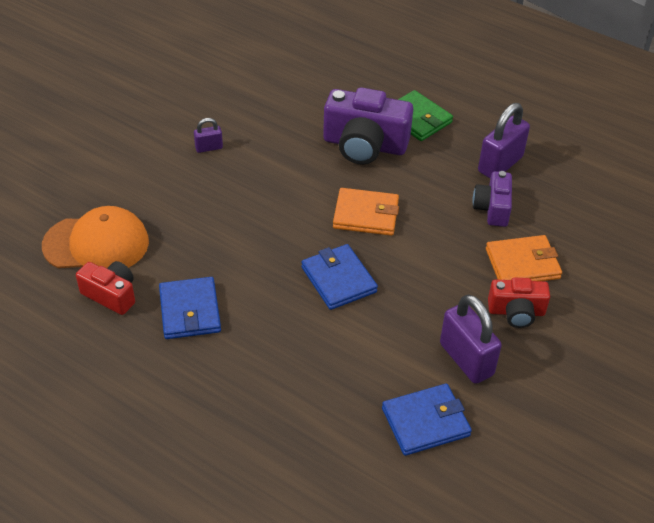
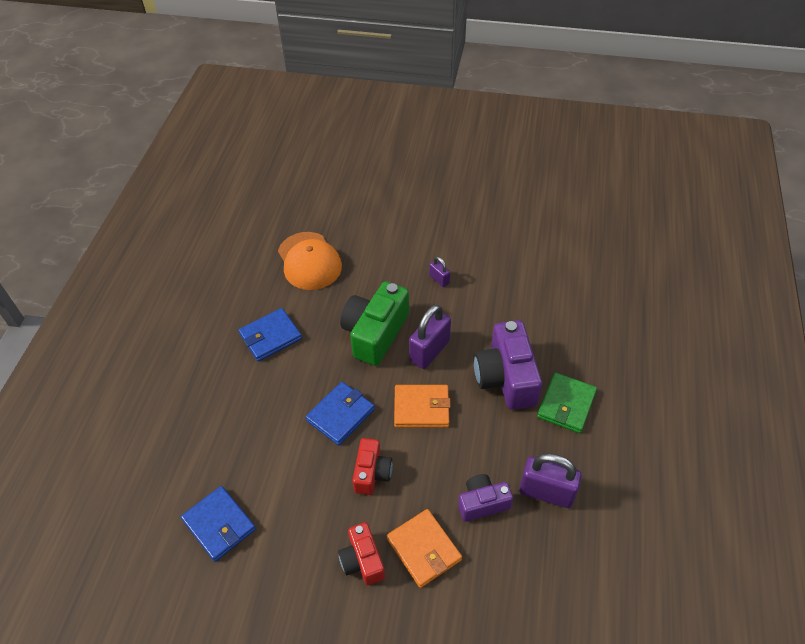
camera: 70 degrees right, 5 degrees up
(111, 295) = (267, 289): red camera -> red camera (372, 473)
(247, 219) = (375, 333): none -> green camera
(366, 215) = (421, 408): orange wallet -> orange wallet turned 75 degrees counterclockwise
(466, 359) = (293, 535): purple padlock -> purple padlock (429, 351)

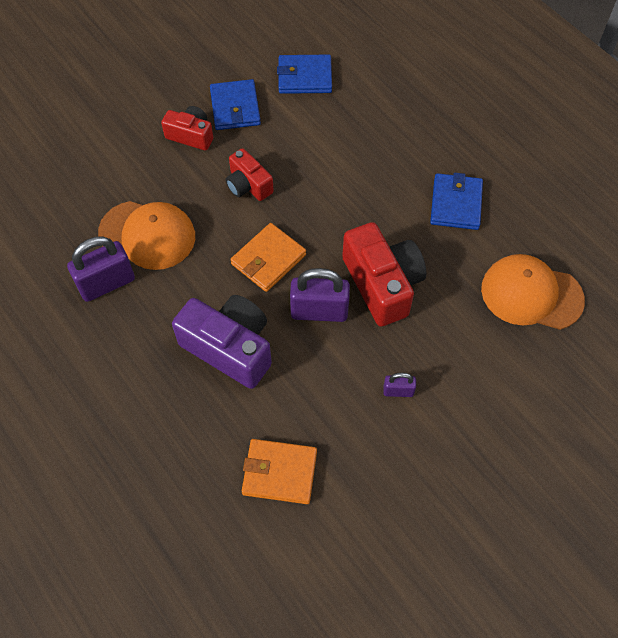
camera: 130 degrees right, 10 degrees up
(340, 415) = (321, 200): blue wallet -> blue wallet (235, 107)
(375, 333) = (382, 284): green camera -> red camera
(424, 549) = (158, 174): orange wallet -> orange wallet (279, 472)
(429, 351) = (319, 311): purple padlock -> purple padlock turned 75 degrees counterclockwise
(482, 503) = (147, 235): purple camera -> orange cap
(566, 404) = (154, 371): green wallet -> none

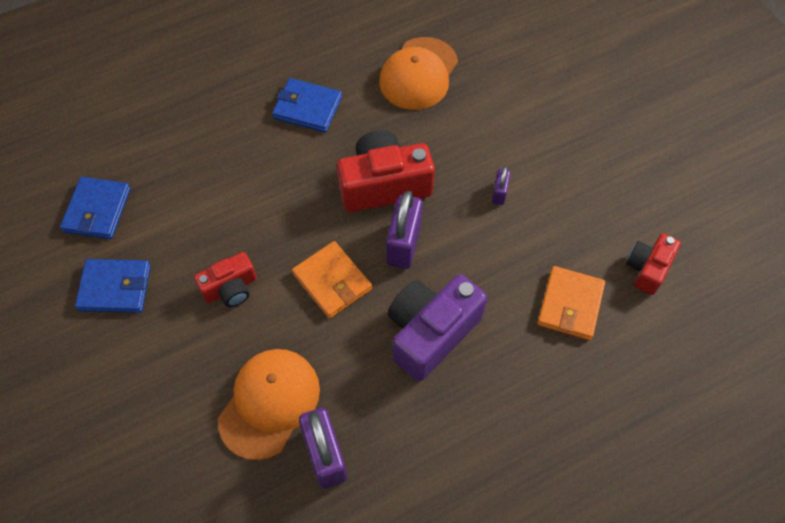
camera: 80 degrees left, 0 degrees up
(191, 135) = (140, 341): red camera -> red camera (648, 268)

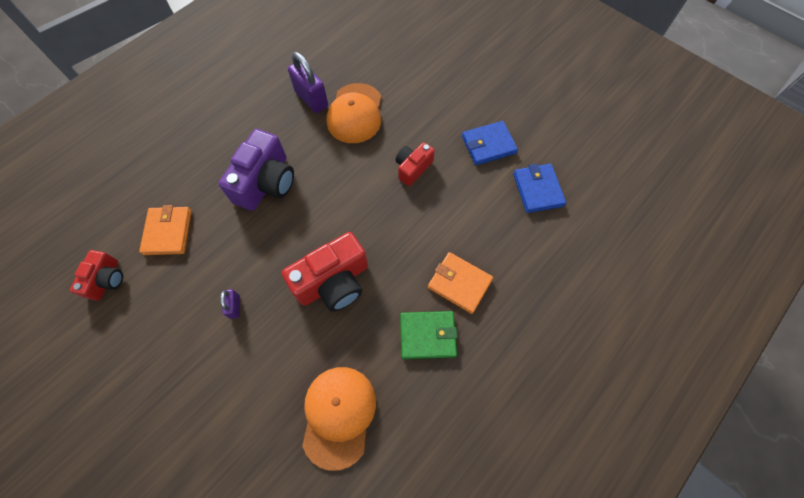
camera: 160 degrees right, 5 degrees up
(307, 108) = (427, 335): blue wallet -> green wallet
(332, 281) = (345, 194): orange wallet -> orange wallet (459, 283)
(403, 244) = (302, 237): purple padlock -> none

